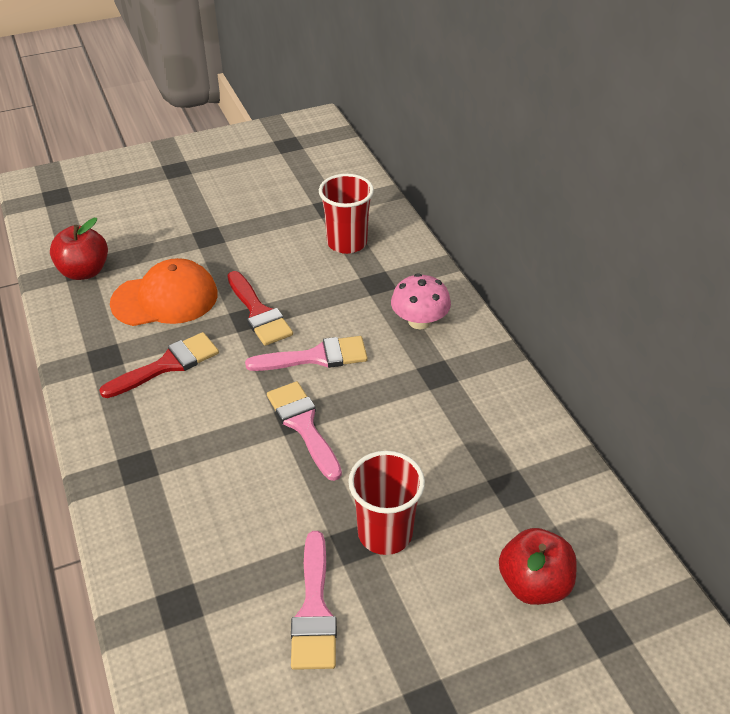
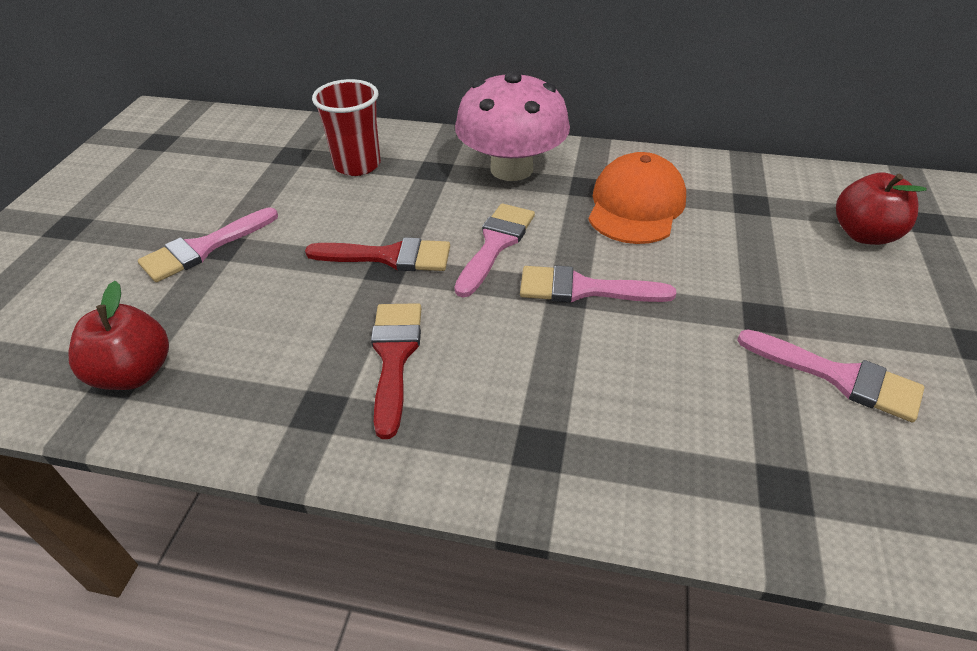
camera: 55 degrees left, 0 degrees up
(165, 298) = (280, 318): orange cap -> orange cap (636, 205)
(200, 231) = (203, 248): none -> pink brush
(385, 533) = (763, 292): red cup -> none
(419, 321) = (511, 169): pink mushroom -> pink mushroom, size x1.73

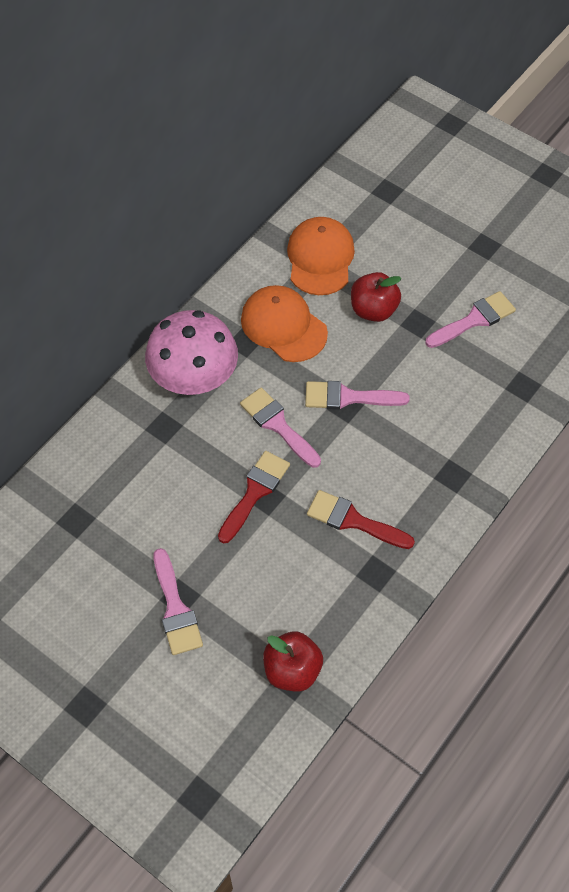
camera: 65 degrees left, 15 degrees up
(357, 165) = (123, 476): red cup -> none
(583, 289) = (348, 397): pink brush -> pink brush turned 60 degrees clockwise
(759, 202) = (320, 258): none -> orange cap
(864, 234) = (380, 229): red apple -> red apple (373, 310)

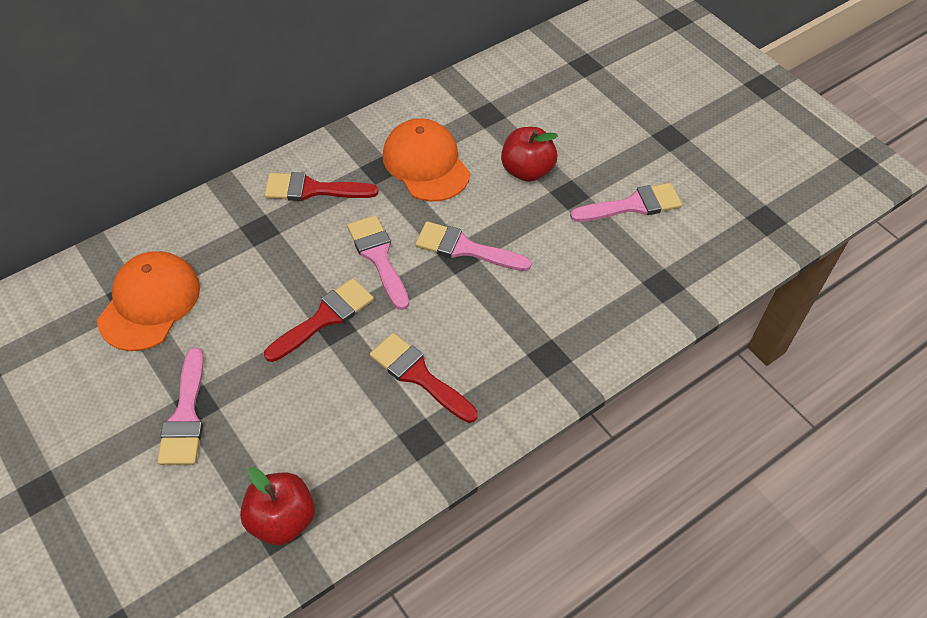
camera: 15 degrees right, 5 degrees down
(194, 377) = (312, 189): pink mushroom -> red brush
(320, 258) = (490, 110): orange cap -> orange cap (150, 303)

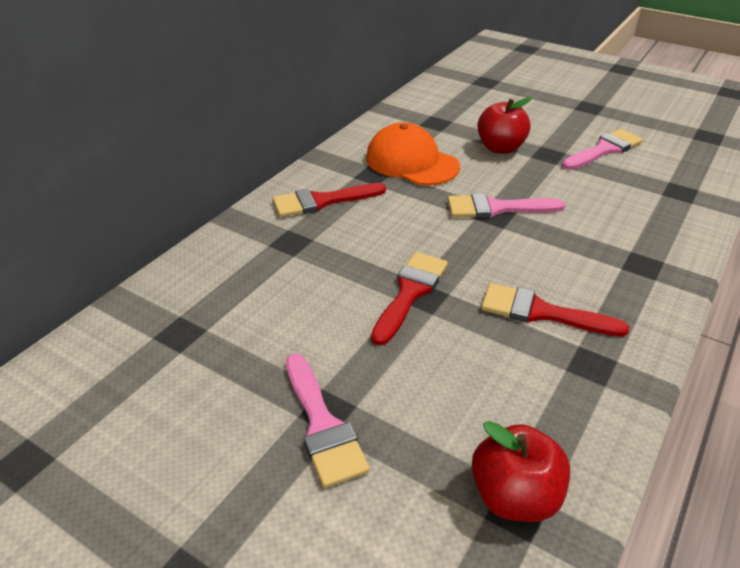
camera: 20 degrees left, 15 degrees down
(150, 303) = (210, 331): orange cap -> none
(378, 257) = (423, 233): pink brush -> none

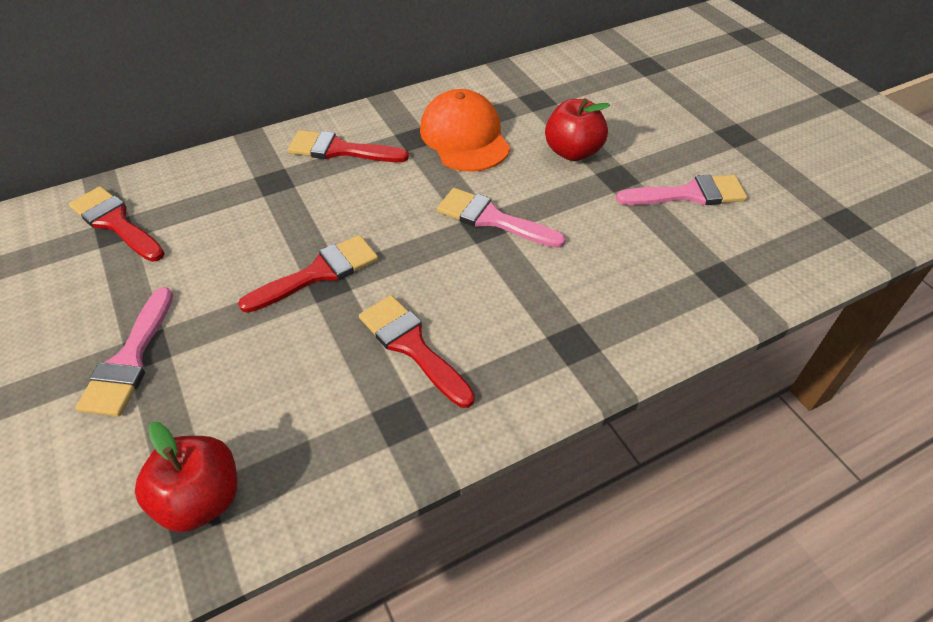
camera: 30 degrees right, 10 degrees up
(174, 326) = (115, 222): none -> red brush

